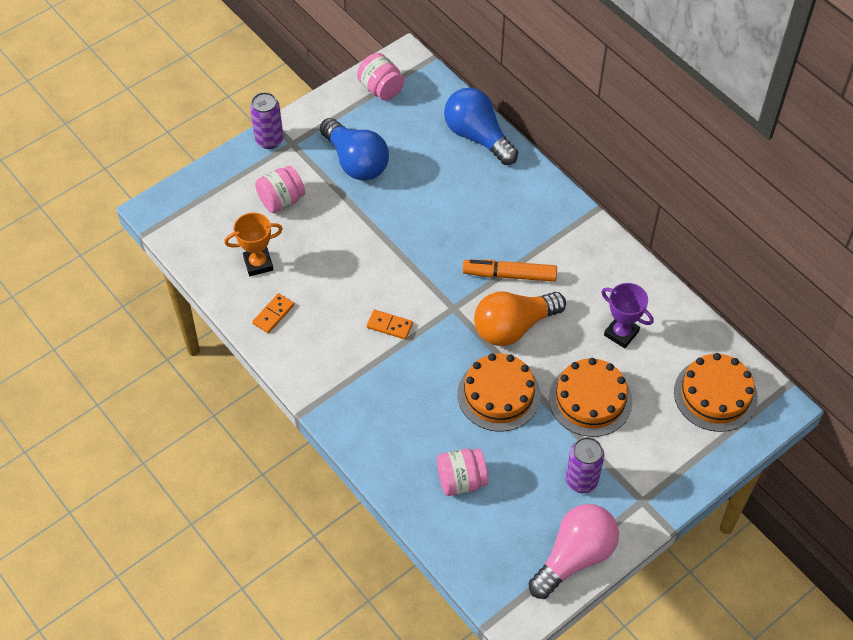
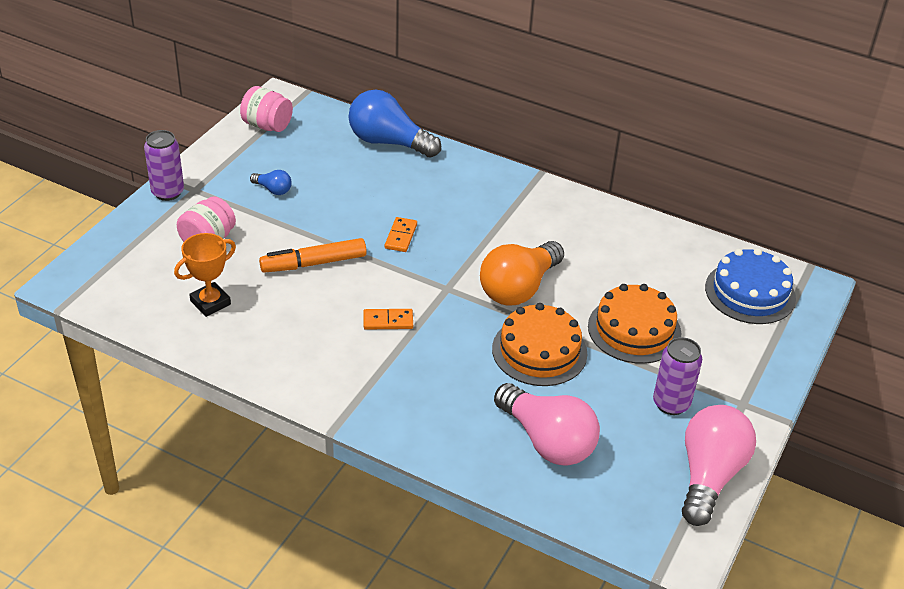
camera: 25 degrees left, 15 degrees down
(273, 314) = (252, 344): orange domino -> orange domino (400, 236)
(356, 162) = (273, 190): blue light bulb -> blue light bulb, size x0.45
(461, 480) = (547, 441): pink jar -> pink light bulb
(509, 275) = (488, 246): orange marker -> orange marker (313, 263)
(621, 333) = (628, 266): purple trophy -> none
(715, 394) = (750, 292): orange cake -> blue cake

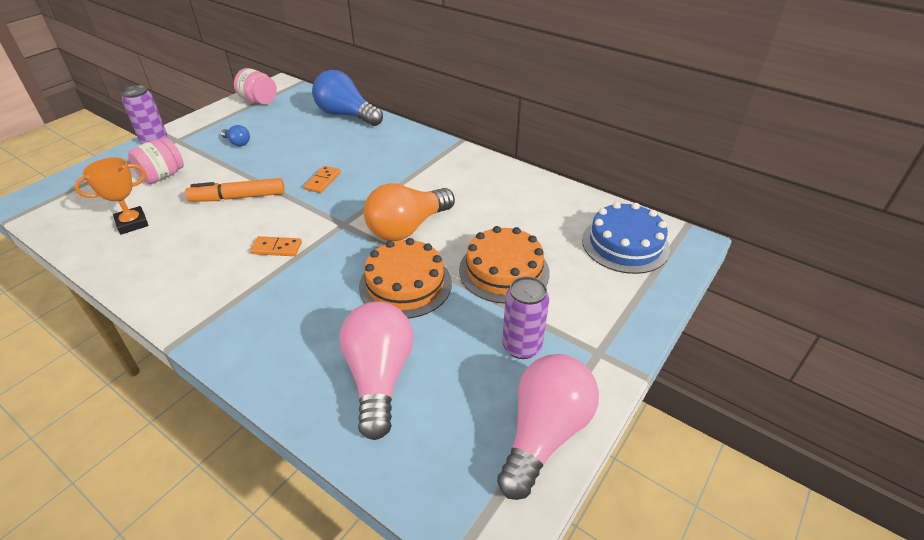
camera: 10 degrees right, 0 degrees up
(547, 441) = (379, 377): pink light bulb -> pink light bulb turned 150 degrees counterclockwise

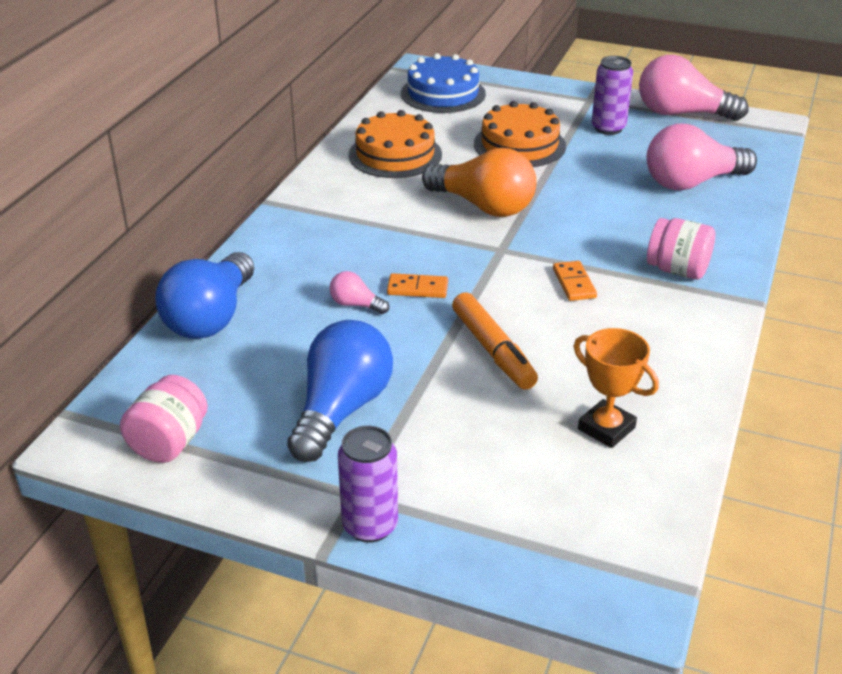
camera: 105 degrees left, 5 degrees down
(162, 176) = (477, 455): pink jar -> pink jar (677, 270)
(237, 143) = (341, 409): blue light bulb -> blue light bulb, size x2.21
(323, 157) = (356, 305): none -> pink light bulb
(405, 284) = (574, 191): orange cake -> orange cake (395, 154)

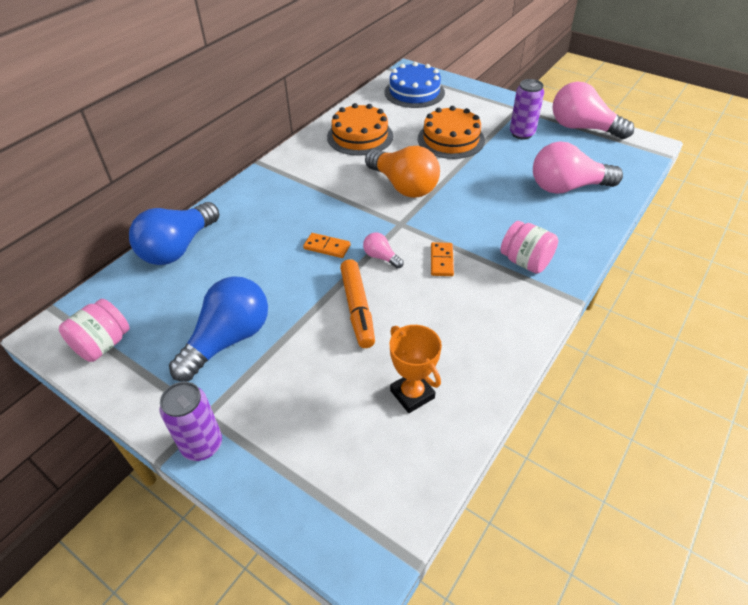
camera: 15 degrees right, 10 degrees up
(356, 305) = (278, 253): pink light bulb -> pink light bulb (381, 257)

